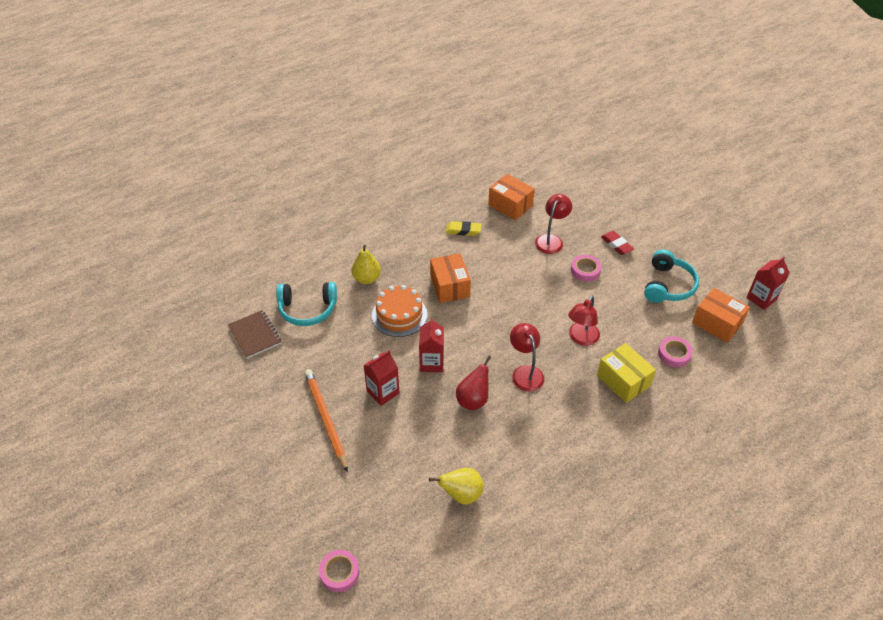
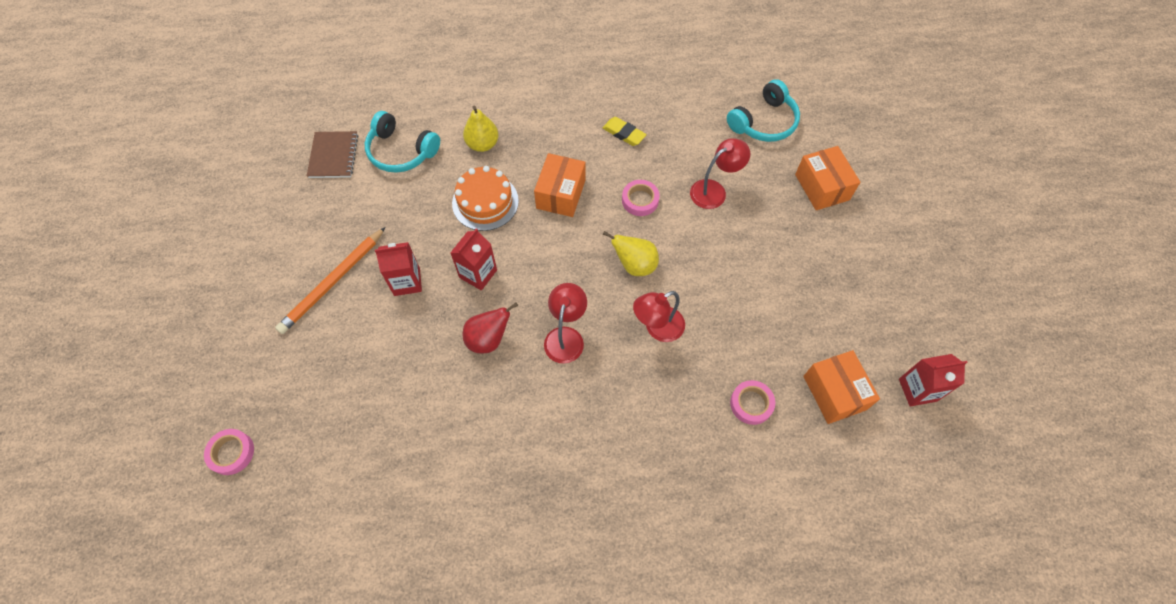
camera: 30 degrees right, 15 degrees up
(325, 419) = (333, 282): orange pencil -> orange pencil turned 150 degrees counterclockwise
(461, 495) = (400, 439): yellow pear -> yellow pear (635, 265)
(510, 205) = (699, 126): orange box -> orange box (822, 187)
(585, 270) = (725, 247): pink tape -> pink tape (640, 200)
(616, 245) = (787, 232): red eraser -> none
(623, 380) = (666, 404): yellow box -> none
(668, 285) = (810, 314): turquoise headphones -> turquoise headphones (764, 122)

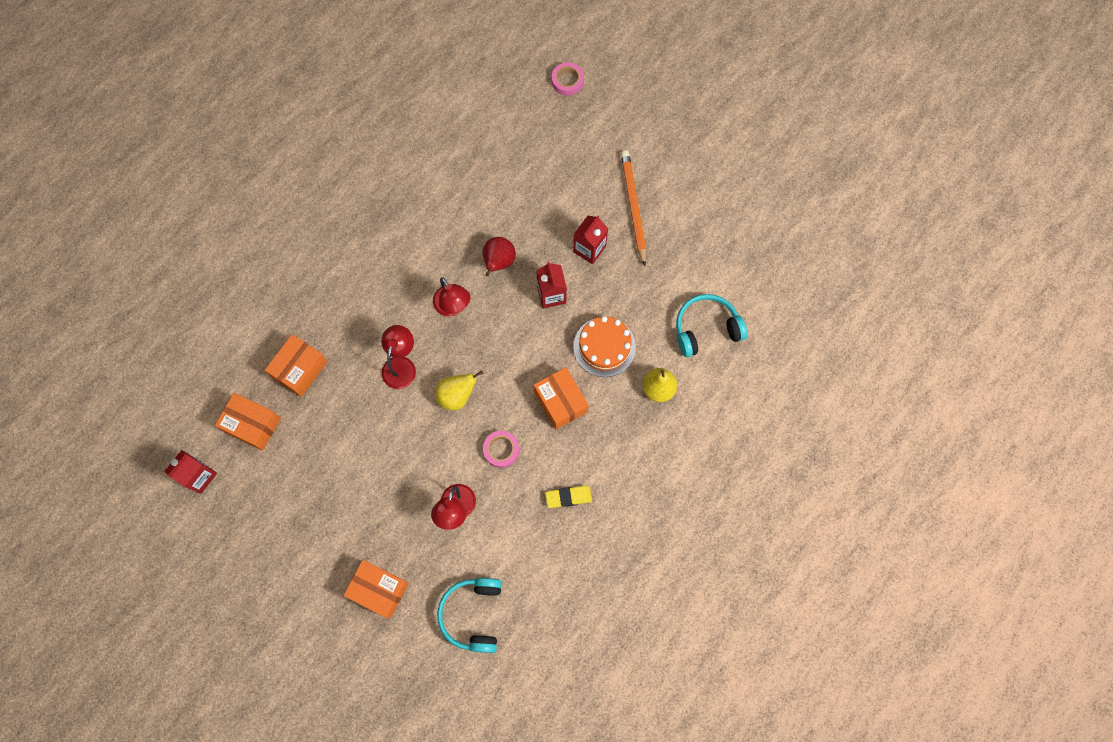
camera: 135 degrees right, 10 degrees up
(334, 156) = (746, 282): brown notebook -> none
(751, 404) = (300, 369): pink tape -> orange box

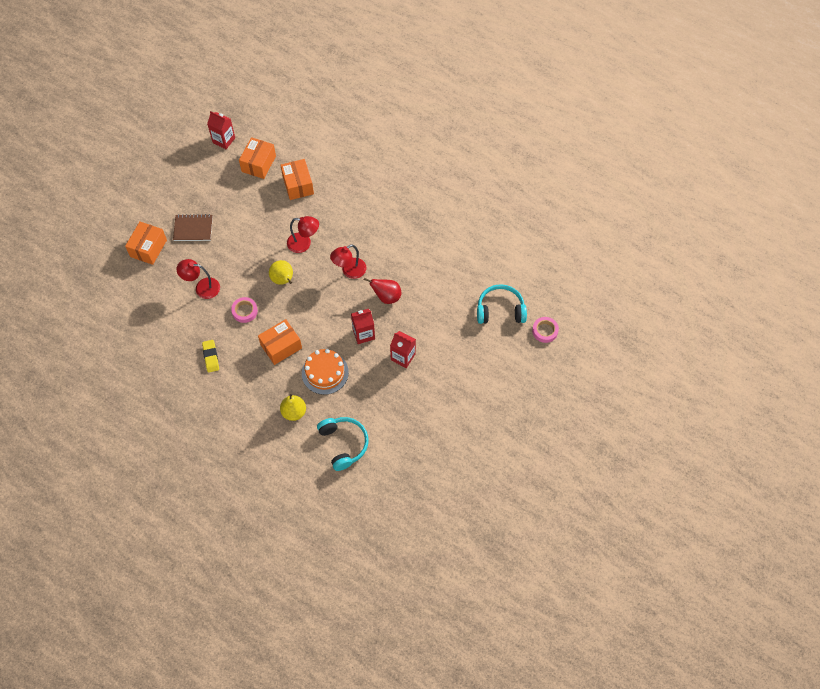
camera: 85 degrees right, 10 degrees down
(300, 369) = (298, 185): orange box -> orange box turned 45 degrees clockwise
(353, 523) = (193, 228): none -> brown notebook
(473, 614) = (130, 304): turquoise headphones -> turquoise headphones (500, 310)
(633, 207) = (441, 385): orange pencil -> none

